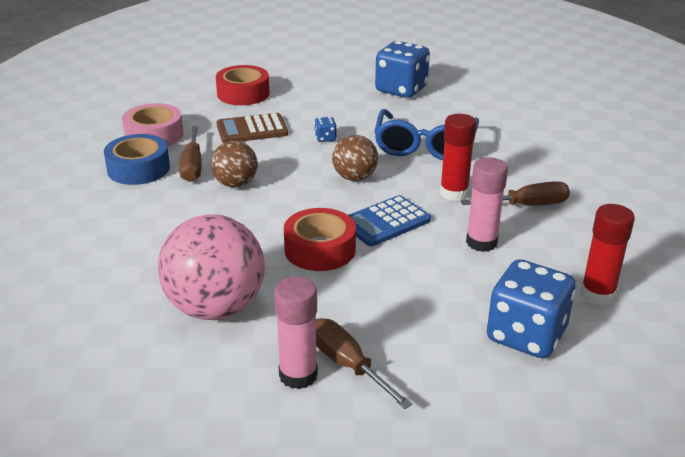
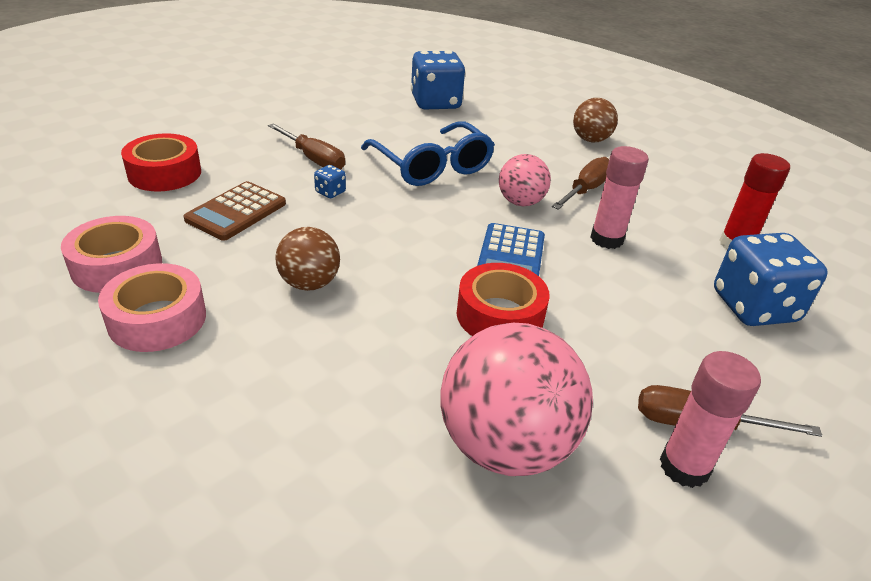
camera: 45 degrees left, 5 degrees up
(138, 169) = (157, 319): blue tape -> pink tape
(192, 166) = (226, 284): brown screwdriver -> brown screwdriver (313, 159)
(354, 177) = (418, 223): brown ball -> brown ball (590, 140)
(401, 89) = (330, 117): blue dice -> blue dice (435, 103)
(454, 193) = (520, 202): red glue stick -> pink ball

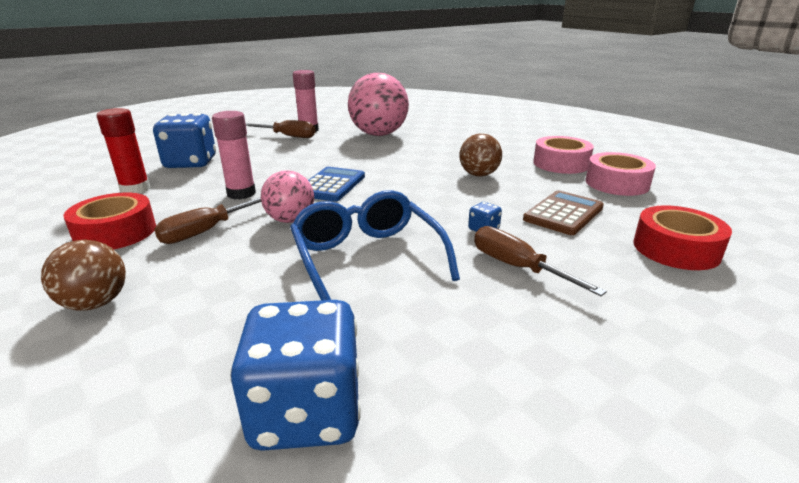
camera: 170 degrees left, 10 degrees down
(500, 315) = (358, 162): red tape -> red tape (116, 232)

